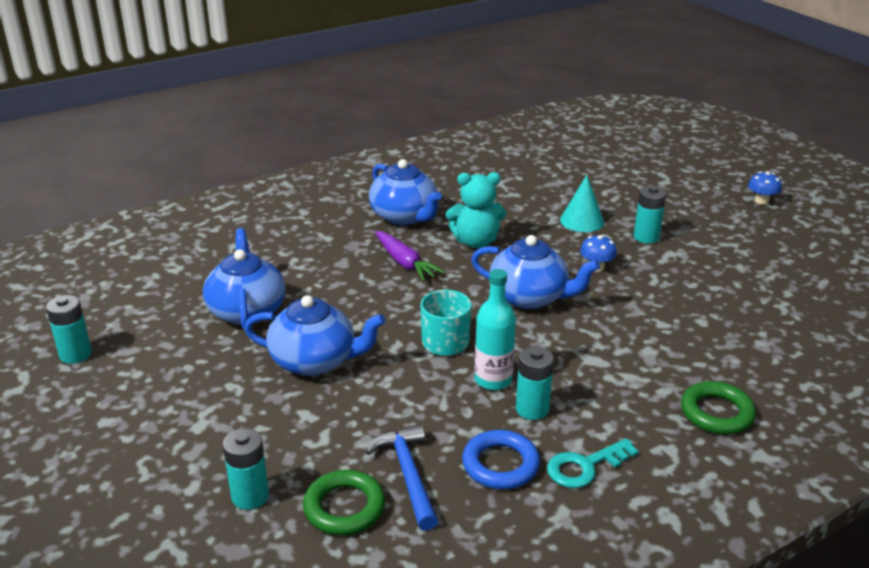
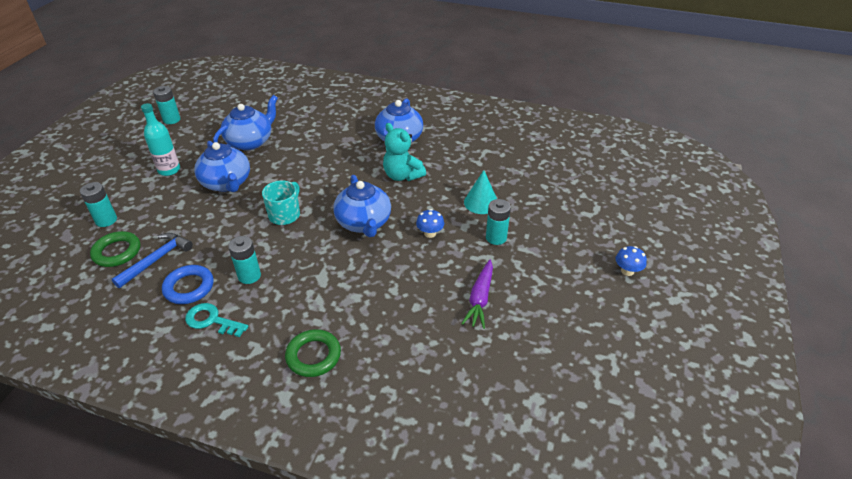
camera: 50 degrees right, 10 degrees up
(405, 263) = (349, 164): purple carrot -> purple carrot (480, 298)
(493, 380) = (265, 249): turquoise bottle -> turquoise bottle (169, 170)

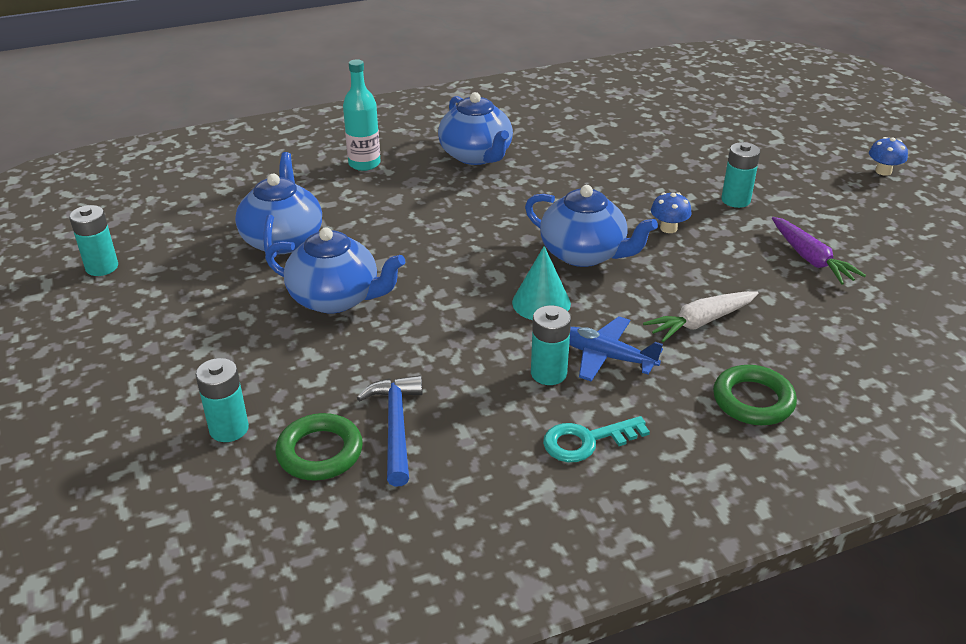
camera: 40 degrees left, 5 degrees down
(169, 170) = (217, 325): turquoise bottle -> turquoise bottle (364, 164)
(189, 287) = (496, 428): blue ring -> none
(285, 214) = (477, 292): turquoise mug -> none
(286, 284) = (606, 356): none -> blue plane
(359, 296) = (700, 322): none -> white carrot
(402, 175) = (544, 189): turquoise teddy bear -> none
(481, 202) = (668, 176): turquoise cone -> turquoise cone (541, 303)

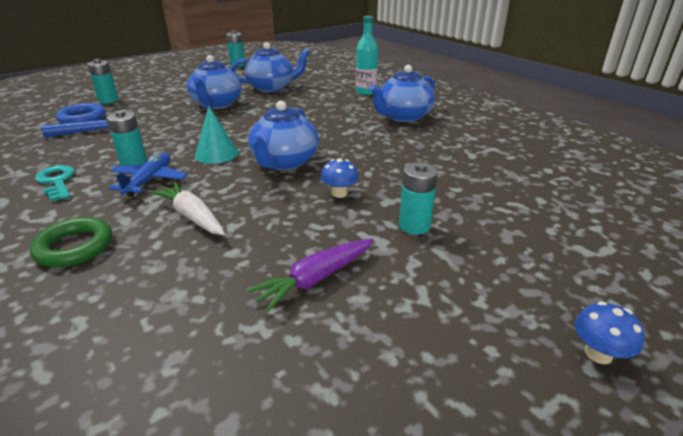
camera: 75 degrees right, 5 degrees down
(320, 452) = (82, 118): green ring -> blue ring

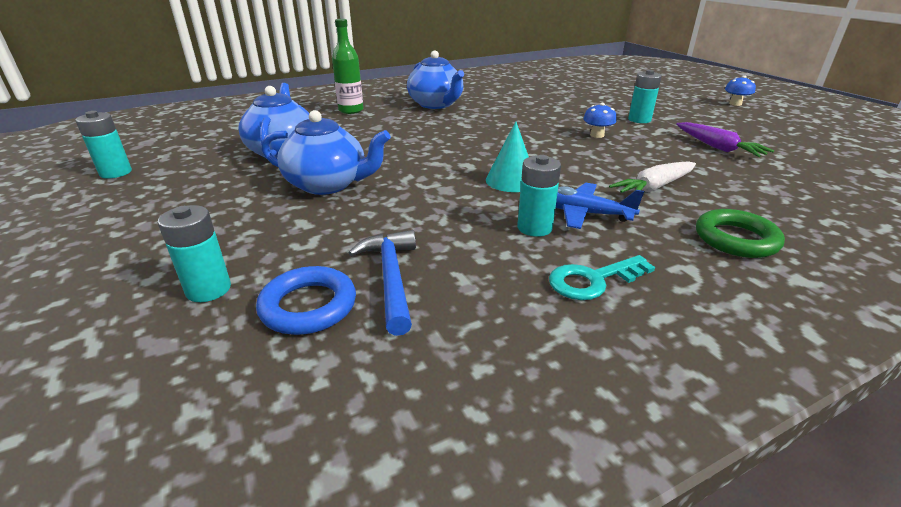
camera: 80 degrees left, 0 degrees up
(284, 162) = (536, 151): blue teapot -> none
(366, 92) = (351, 110): turquoise bottle -> green bottle

